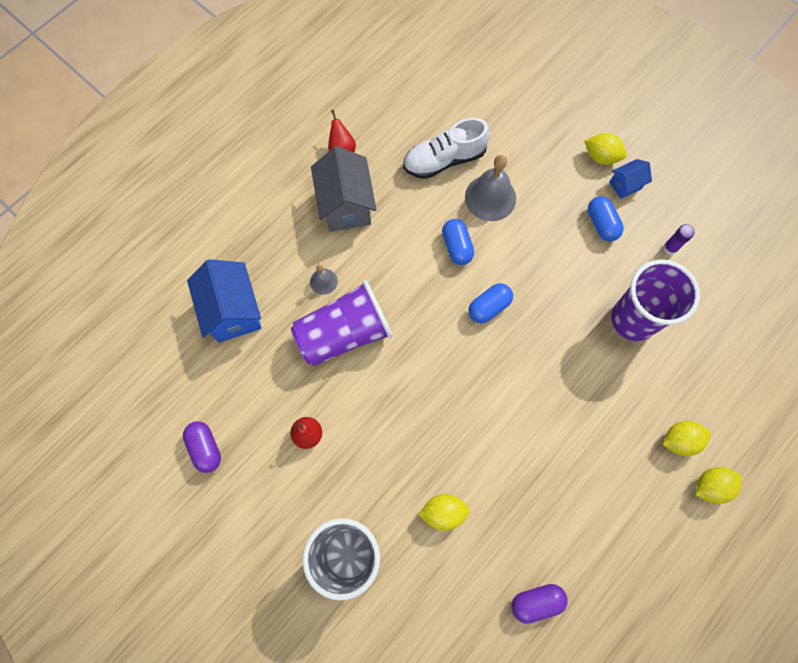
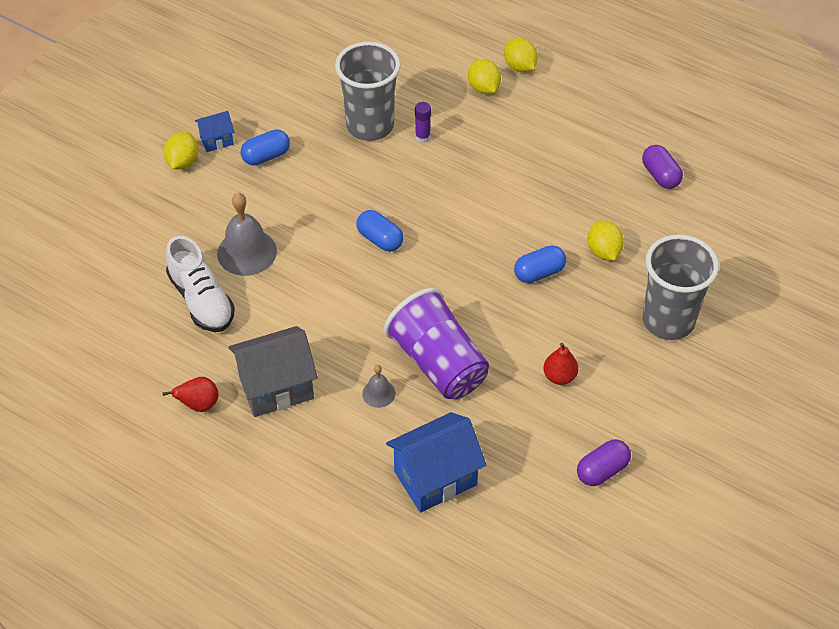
camera: 100 degrees left, 20 degrees down
(457, 247) = (313, 275): blue capsule -> blue capsule (539, 273)
(625, 185) = (216, 140): blue house -> blue house turned 75 degrees counterclockwise
(633, 319) = (370, 126): purple cup -> grey cup
(670, 248) = (286, 103): purple glue stick -> purple glue stick (422, 137)

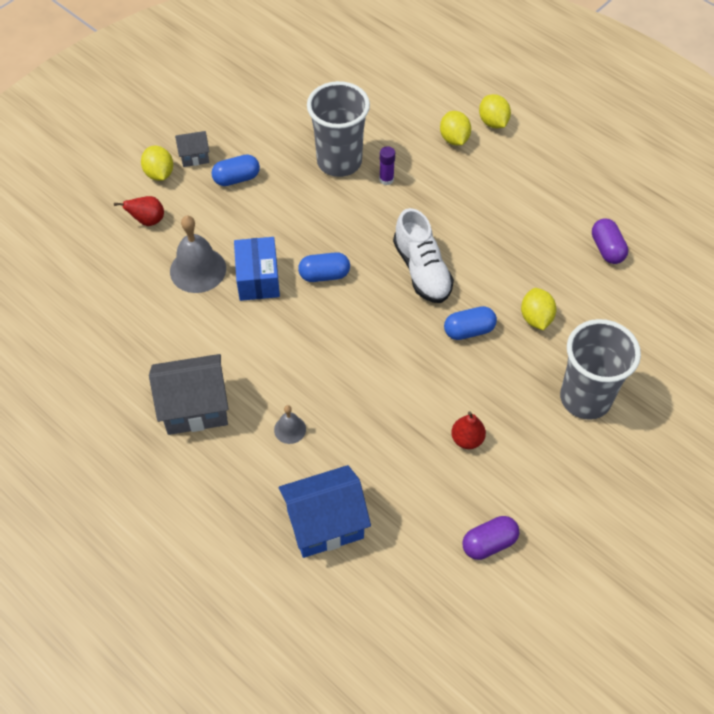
camera: 10 degrees right, 5 degrees up
(183, 162) = (159, 173): yellow lemon -> yellow lemon turned 45 degrees counterclockwise
(199, 404) = (120, 414): red pear -> red pear (147, 220)
(201, 300) = (146, 311): white shoe -> white shoe (422, 270)
(216, 140) = (194, 157): blue house -> grey house
(312, 252) = (258, 278): none -> blue box
(380, 239) = (324, 275): blue capsule -> blue capsule turned 60 degrees counterclockwise
(438, 363) = (353, 407): purple cup -> none

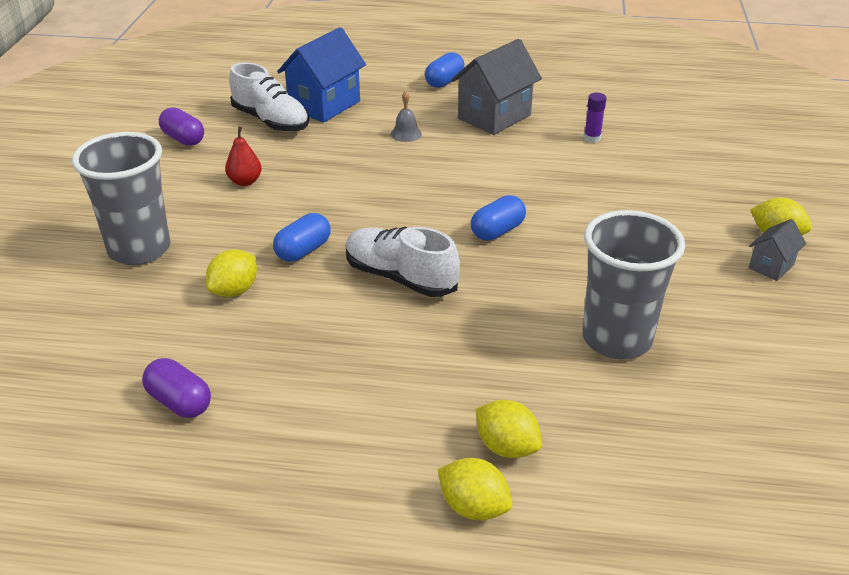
camera: 145 degrees right, 20 degrees down
(147, 220) = (719, 198): red pear -> none
(198, 269) = (618, 186): grey bell -> none
(236, 178) = (698, 268): blue capsule -> blue capsule (444, 82)
(258, 278) = (556, 203): blue box -> none
(386, 179) = (538, 347): purple glue stick -> purple glue stick (592, 138)
(392, 526) = (271, 121): none -> white shoe
(489, 543) = (183, 139): purple capsule -> purple capsule turned 75 degrees counterclockwise
(536, 318) = (234, 290): yellow lemon -> yellow lemon turned 75 degrees clockwise

